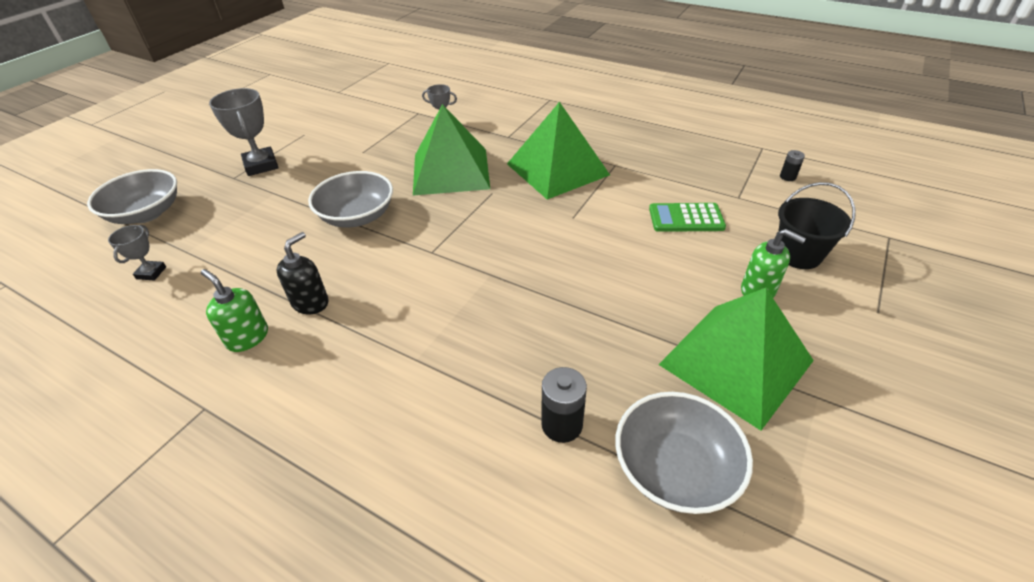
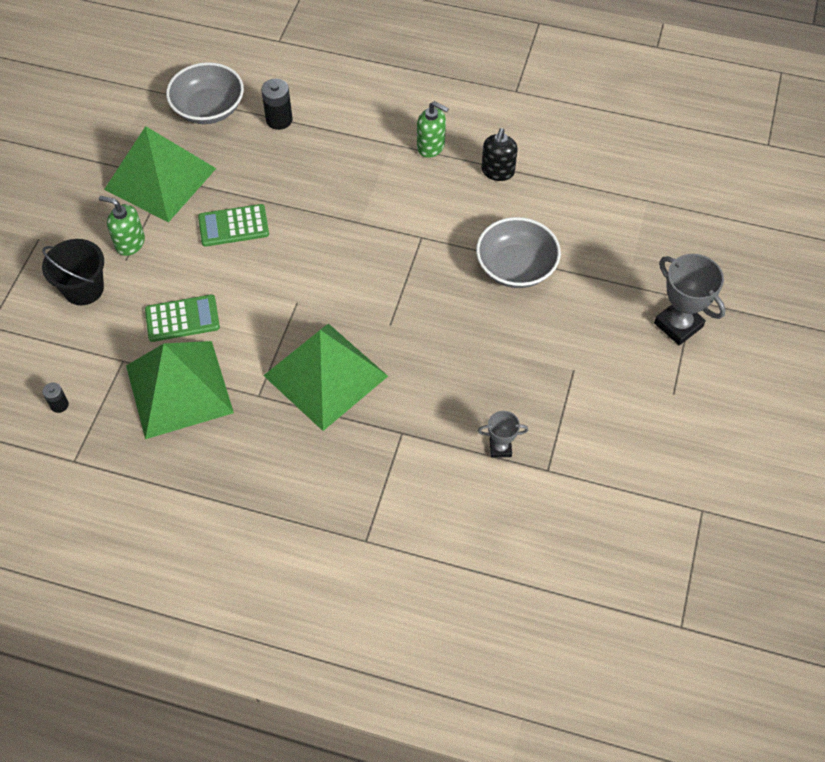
camera: 165 degrees right, 15 degrees up
(146, 213) = (734, 235): grey bowl -> none
(151, 273) = (656, 175): grey trophy -> none
(247, 337) = (525, 137): green soap dispenser -> green soap dispenser (431, 146)
(451, 171) = (449, 351): green pyramid -> green pyramid (179, 388)
(634, 291) = (233, 226): none -> green calculator

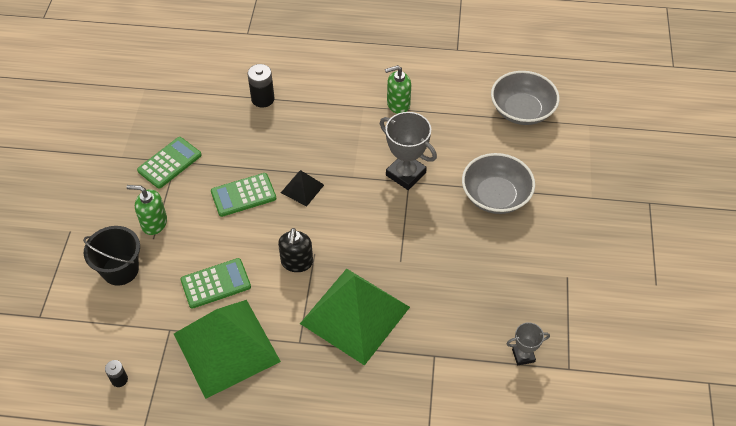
camera: 10 degrees left, 5 degrees down
(160, 178) = (169, 163): green pyramid -> green calculator
(208, 108) = (199, 97): grey bowl -> grey bowl (522, 110)
(300, 228) = (302, 188): none -> black pyramid
(431, 146) = (398, 104): green soap dispenser -> green soap dispenser turned 150 degrees clockwise
(497, 171) = (459, 118): black soap dispenser -> black soap dispenser (297, 262)
(678, 325) = (643, 225): grey trophy -> grey trophy (405, 174)

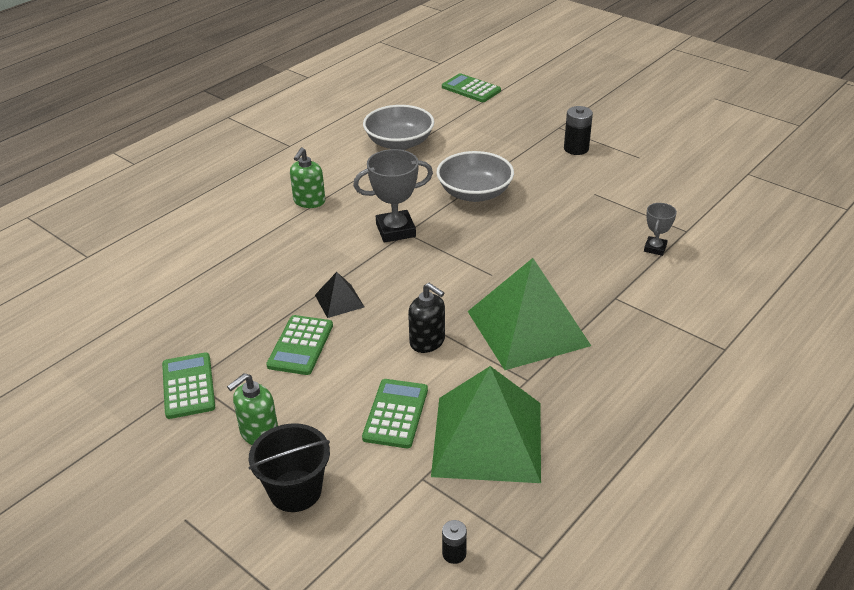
camera: 55 degrees left, 15 degrees down
(263, 99) = (190, 281): black battery -> black battery (576, 149)
(651, 110) = (471, 89): none -> green calculator

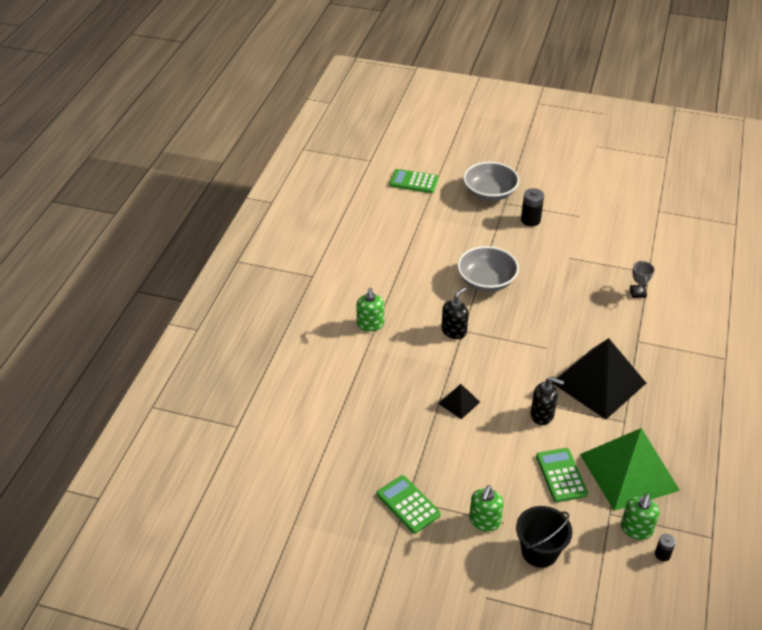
camera: 25 degrees left, 5 degrees up
(300, 345) = (460, 447): green calculator -> none
(395, 230) = (454, 331): grey trophy -> black soap dispenser
(399, 143) = (397, 250): grey bowl -> grey bowl (489, 193)
(442, 510) = (636, 529): none -> green soap dispenser
(528, 328) = (598, 382): green pyramid -> black pyramid

